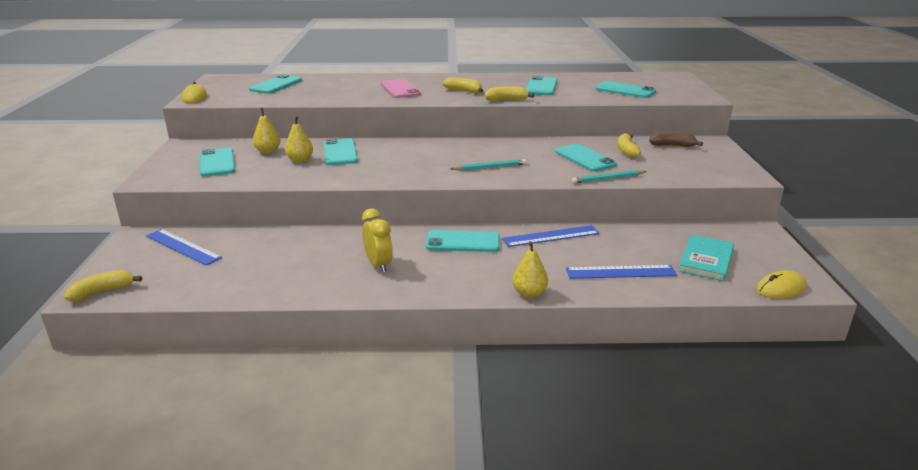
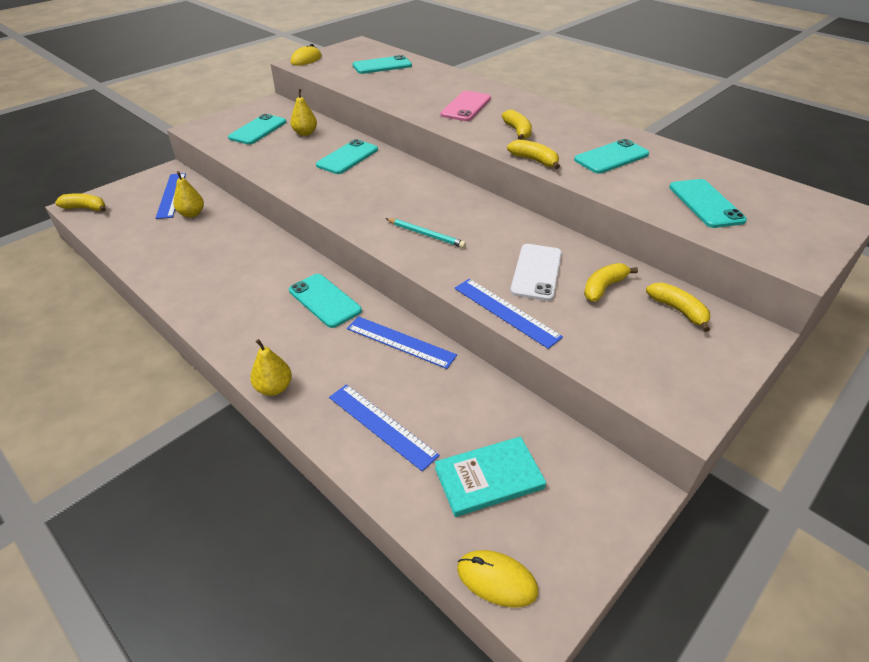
camera: 45 degrees right, 15 degrees up
(300, 160) = (308, 152): yellow pear -> yellow pear (192, 214)
(378, 265) = (235, 284): yellow clock -> none
(584, 158) = (536, 272): turquoise phone -> white phone
(608, 179) = (506, 312): turquoise pencil -> blue ruler
(672, 146) = (678, 310): brown banana -> yellow banana

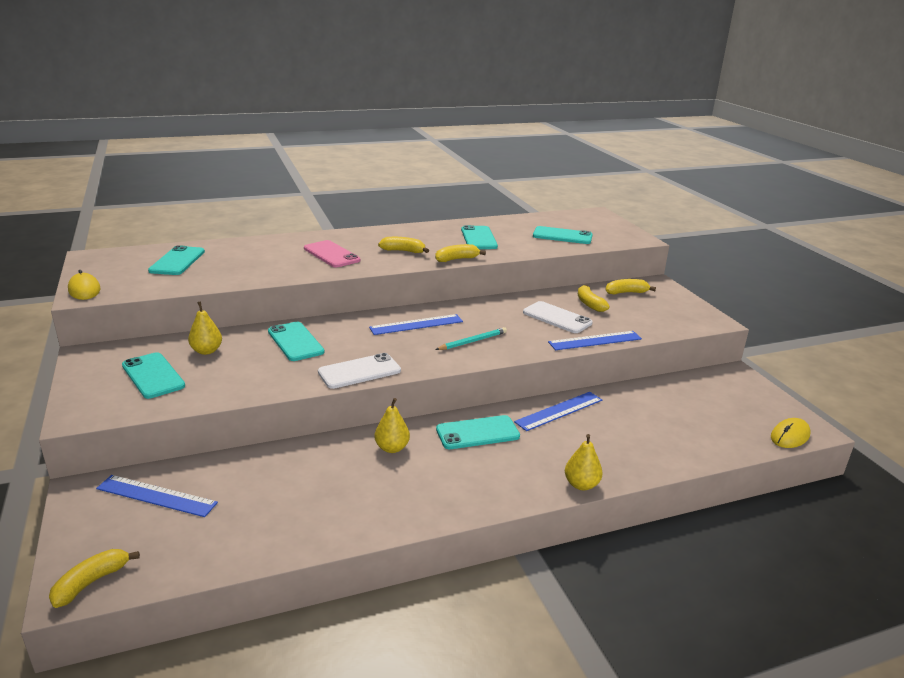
camera: 65 degrees left, 15 degrees down
(192, 214) = (227, 486): yellow pear -> yellow pear (392, 448)
(321, 197) = (359, 371): none -> white phone
(381, 425) = (648, 443): blue ruler -> blue ruler (416, 324)
(489, 478) = (712, 415): turquoise book -> none

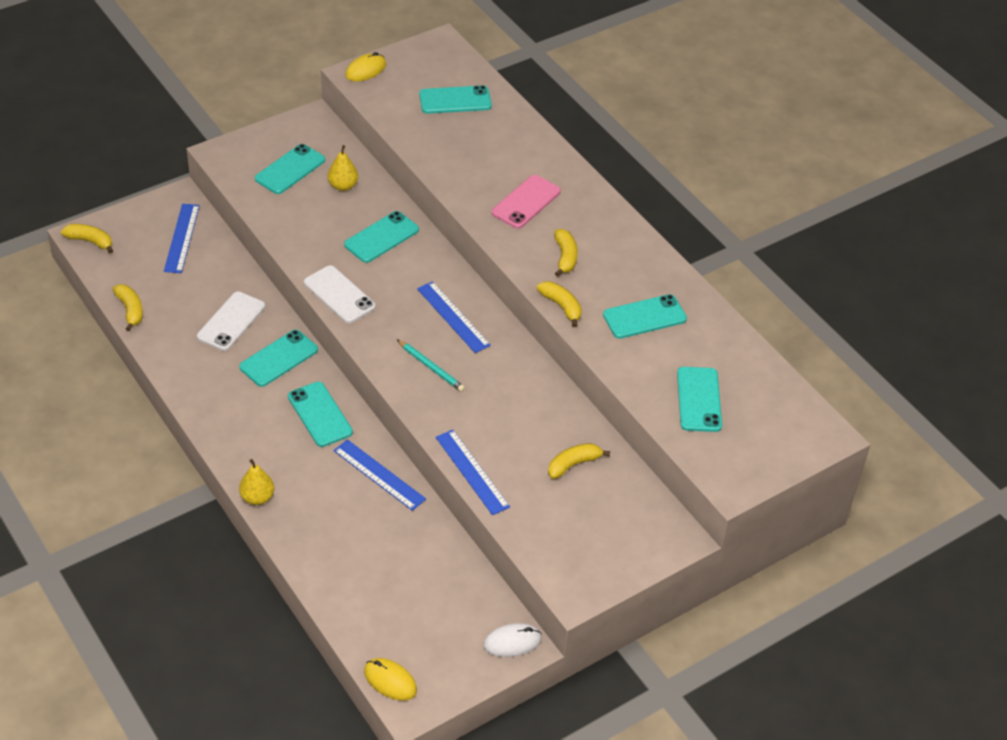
camera: 75 degrees right, 20 degrees up
(392, 448) = (278, 358): yellow pear -> turquoise phone
(557, 318) = (519, 434): white phone -> white phone (231, 321)
(626, 292) = (627, 502): yellow banana -> yellow banana (130, 310)
(733, 376) = (512, 642): none -> white mouse

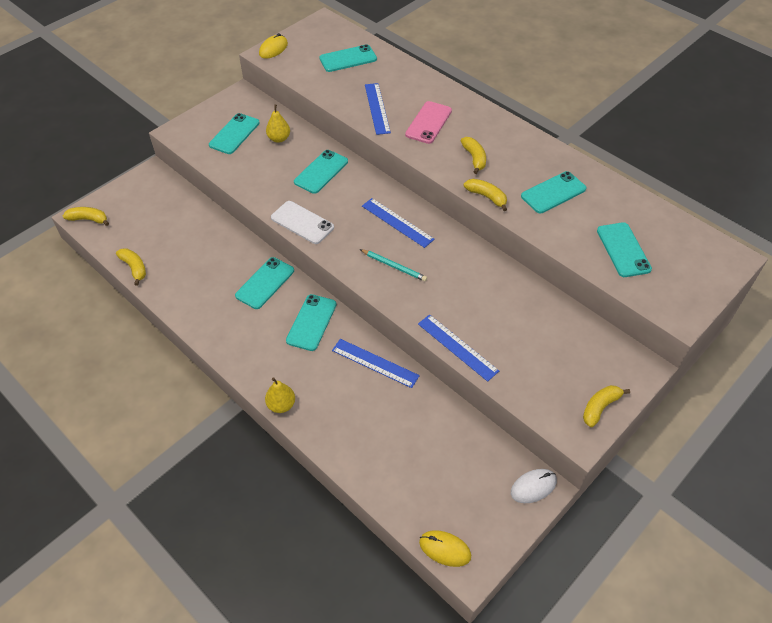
camera: 10 degrees left, 5 degrees up
(181, 238) = (161, 203): blue ruler -> blue ruler (377, 108)
(231, 321) = (218, 261): white phone -> none
(320, 414) = (311, 322): turquoise phone -> turquoise phone turned 60 degrees clockwise
(573, 464) = (535, 323): yellow banana -> yellow banana (600, 407)

